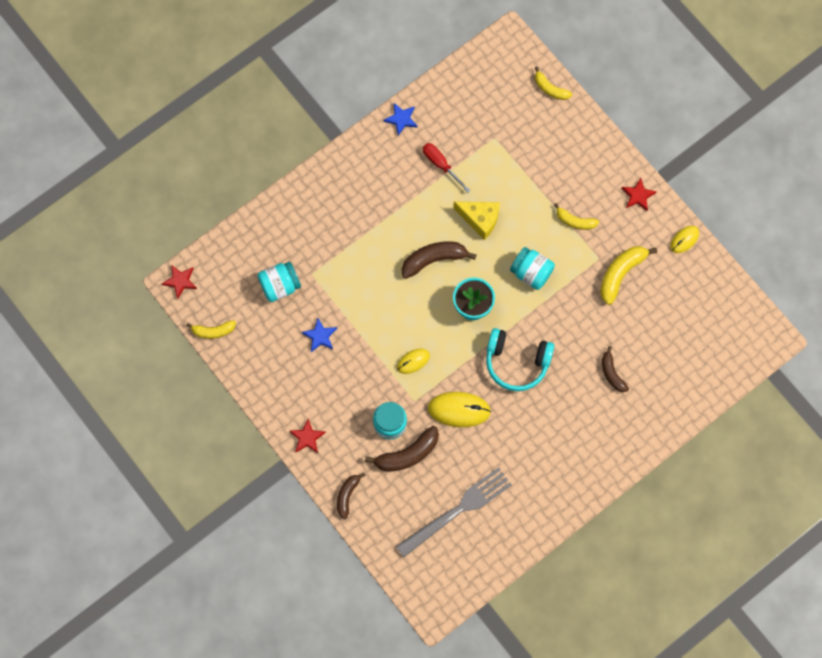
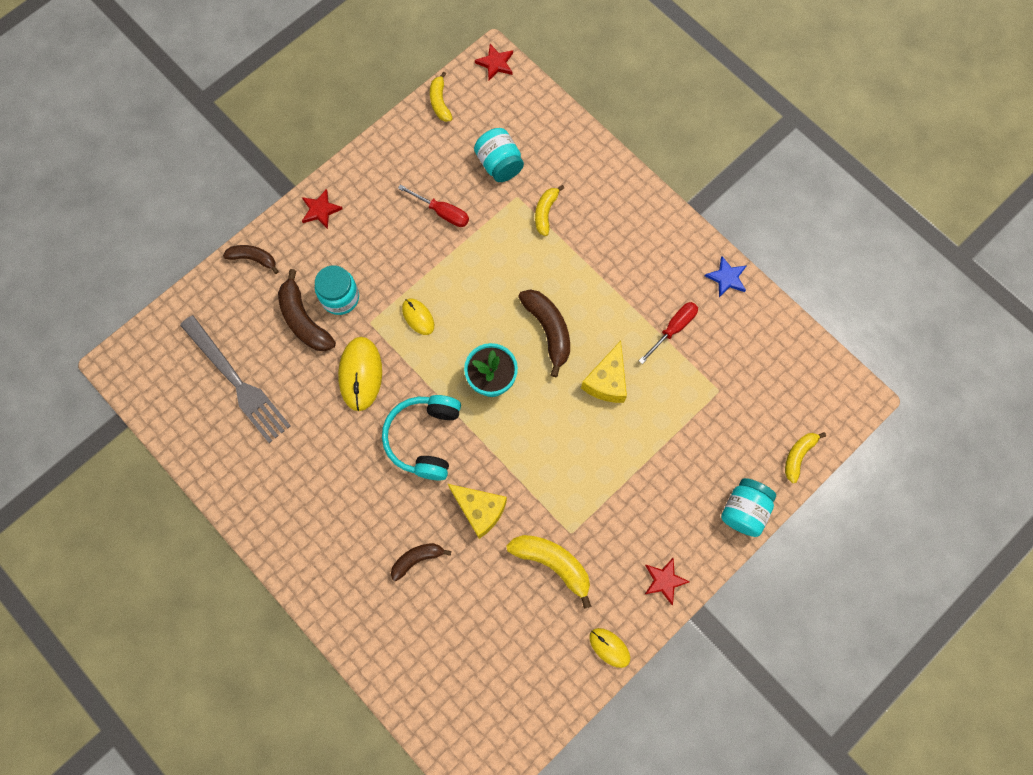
camera: 85 degrees right, 0 degrees up
(320, 336) = (442, 212): blue star -> red screwdriver
(531, 273) = (543, 448): turquoise jar -> turquoise jar (744, 510)
(575, 221) = (618, 499): yellow banana -> yellow banana (545, 212)
(577, 324) = (480, 510): none -> yellow cheese

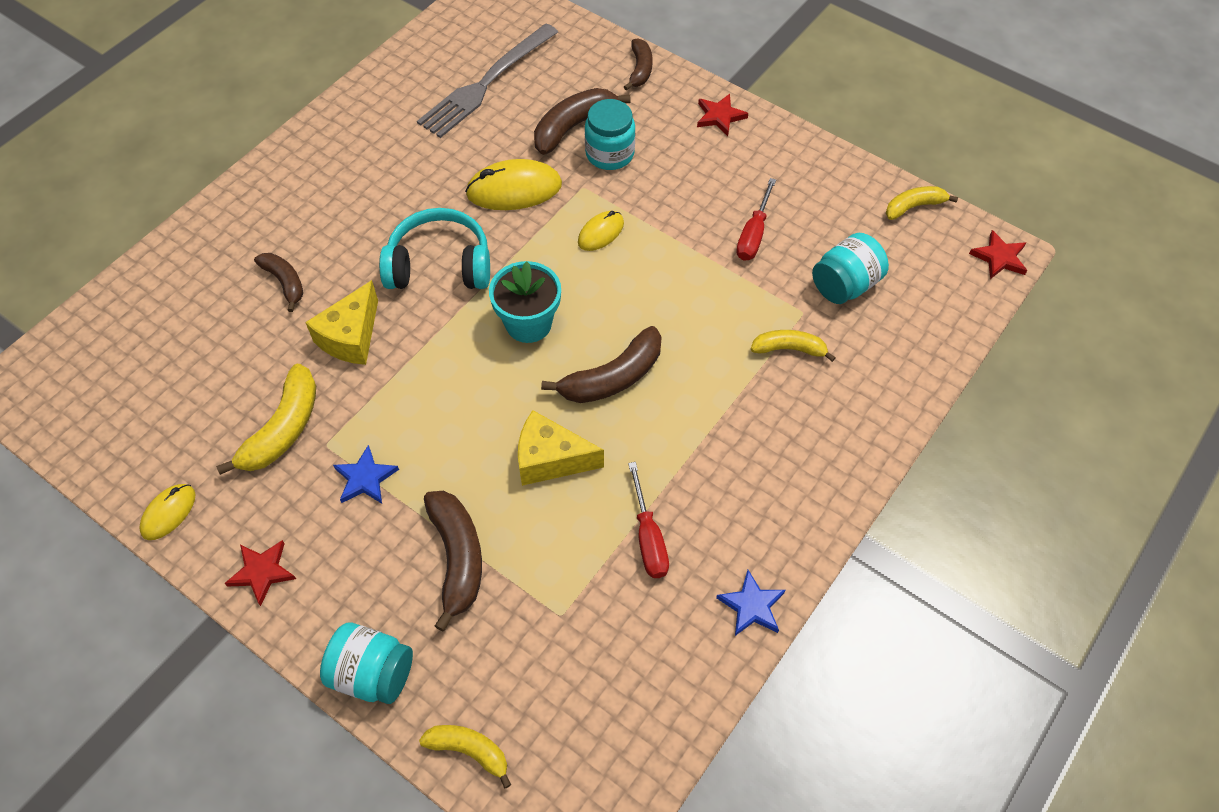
camera: 80 degrees right, 15 degrees down
(602, 507) = (365, 478): none -> blue star
(671, 450) = (457, 558): none -> brown banana
(673, 329) = (648, 537): red screwdriver -> red screwdriver turned 45 degrees clockwise

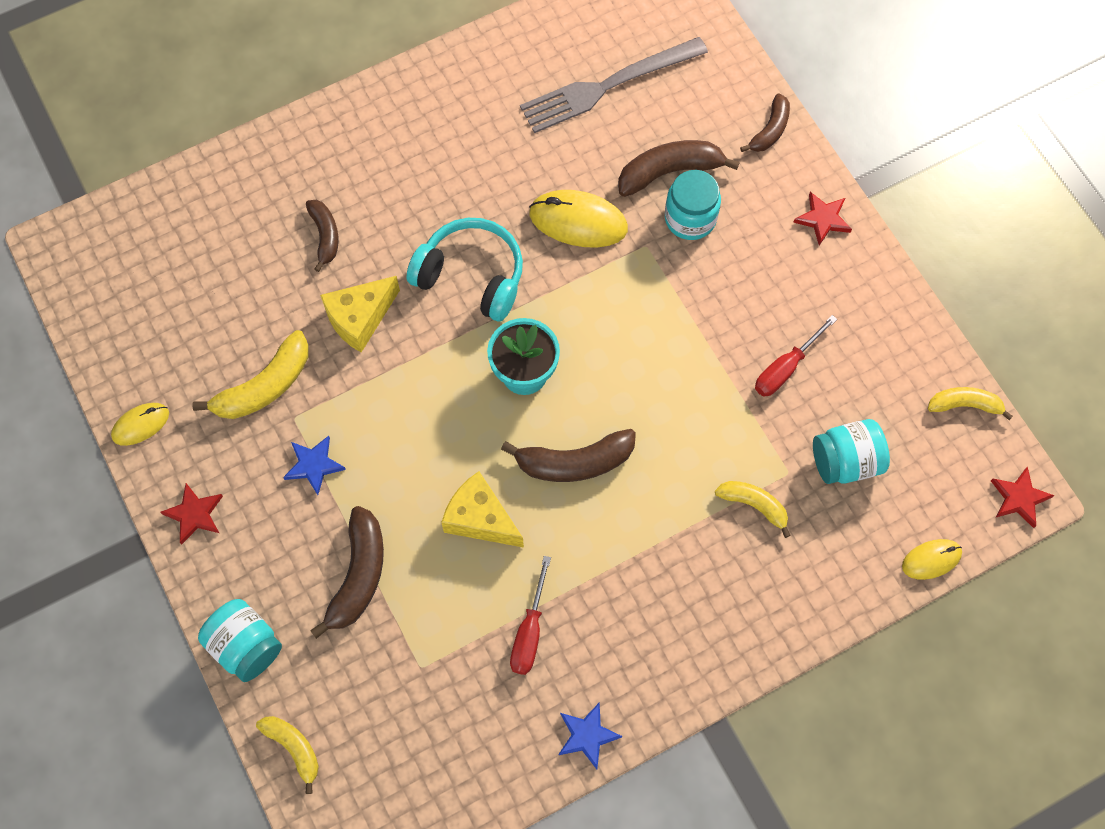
camera: 25 degrees right, 10 degrees up
(600, 233) = (638, 304): yellow mouse -> yellow mouse (931, 560)

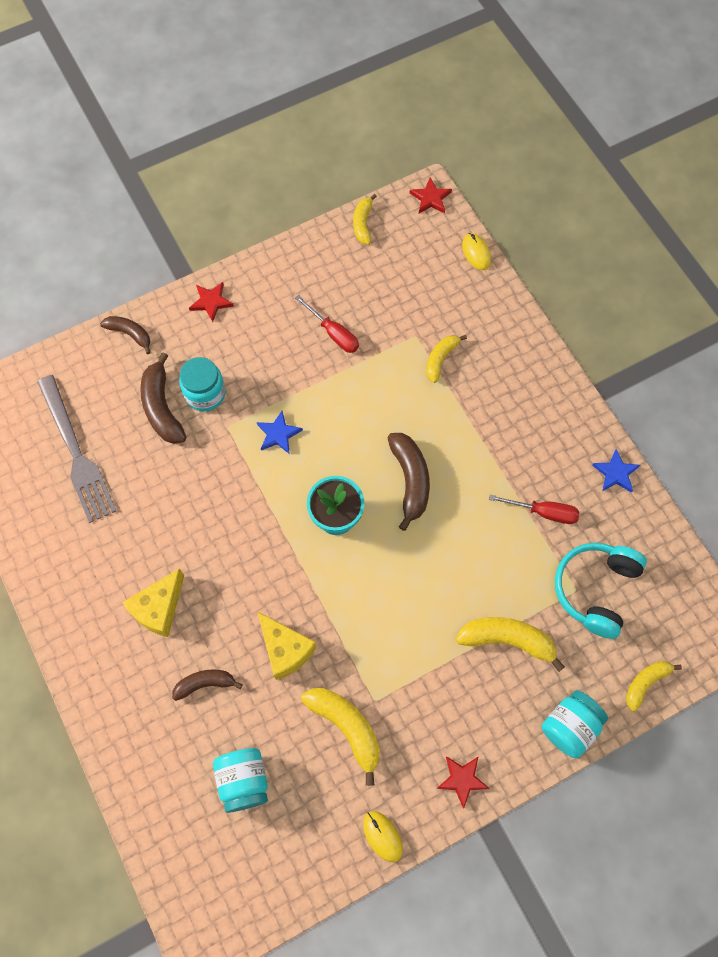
camera: 90 degrees left, 0 degrees up
(314, 465) = (417, 681): blue star -> blue star (278, 434)
(358, 575) = (507, 640): brown banana -> yellow banana
(471, 276) = (249, 559): turquoise headphones -> turquoise headphones (595, 589)
(480, 519) = (457, 549): yellow cheese -> yellow cheese (158, 609)
(578, 221) = (203, 476): yellow mouse -> none
(845, 461) = (406, 299): turquoise jar -> turquoise jar (243, 781)

